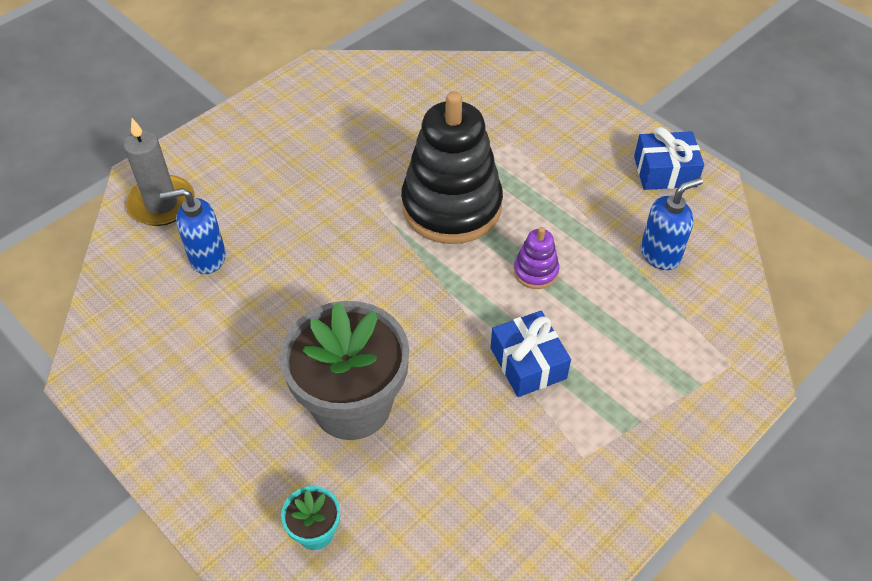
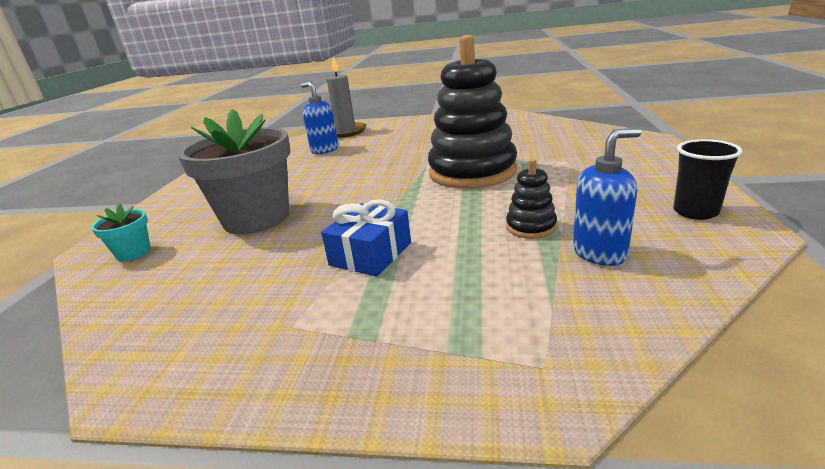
camera: 55 degrees right, 25 degrees down
(535, 271) = (469, 216): purple stacking toy -> none
(592, 255) = (531, 227): none -> black stacking toy
(660, 254) = (599, 253): blue soap dispenser -> blue soap dispenser turned 45 degrees counterclockwise
(665, 171) = (695, 212): blue gift -> black cup

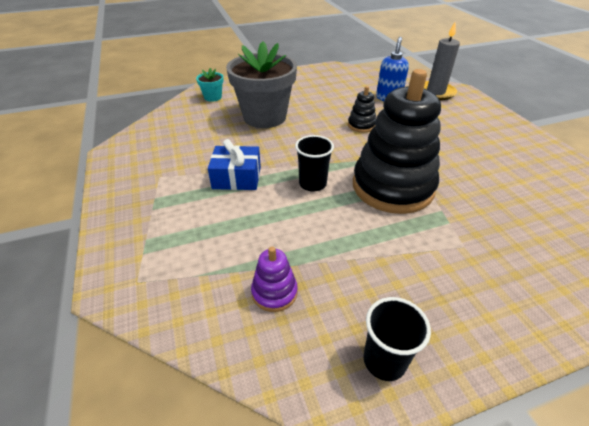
camera: 60 degrees right, 15 degrees up
(432, 208) = (312, 184): none -> black cup
(531, 227) = (302, 244): black stacking toy -> black stacking toy (361, 125)
(599, 253) = (274, 292): blue soap dispenser -> purple stacking toy

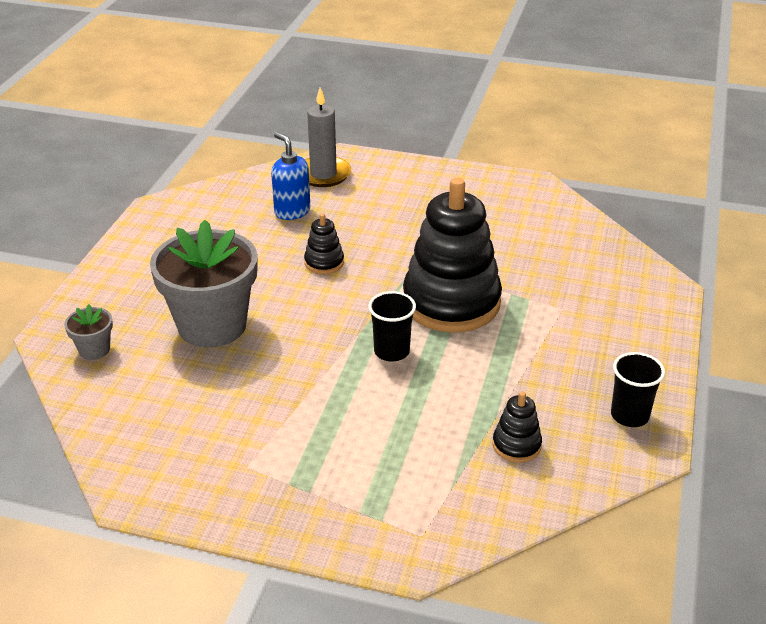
camera: 55 degrees left, 5 degrees down
(213, 97) = (94, 350): turquoise flower pot -> grey flower pot
(237, 178) = (320, 402): blue gift -> none
(274, 292) = (516, 445): purple stacking toy -> black stacking toy

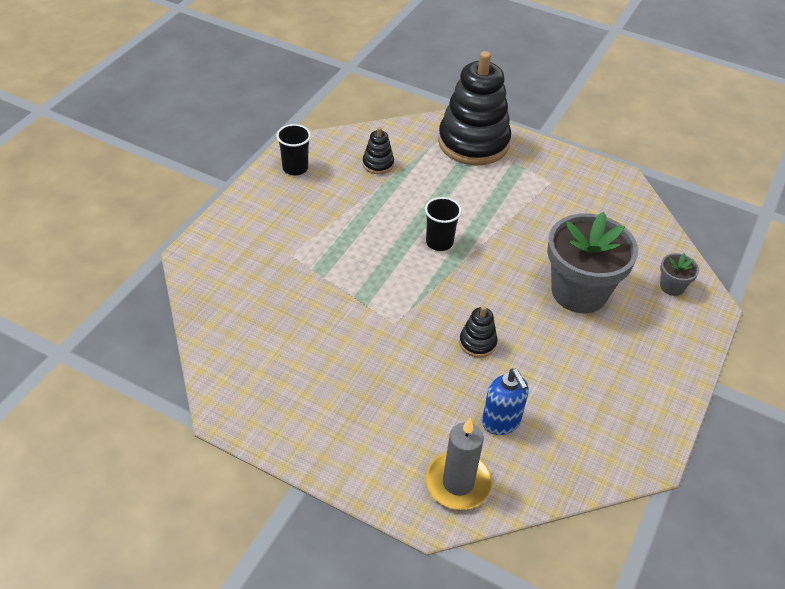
camera: 170 degrees left, 10 degrees up
(451, 302) = (377, 277): black stacking toy -> black stacking toy (473, 143)

